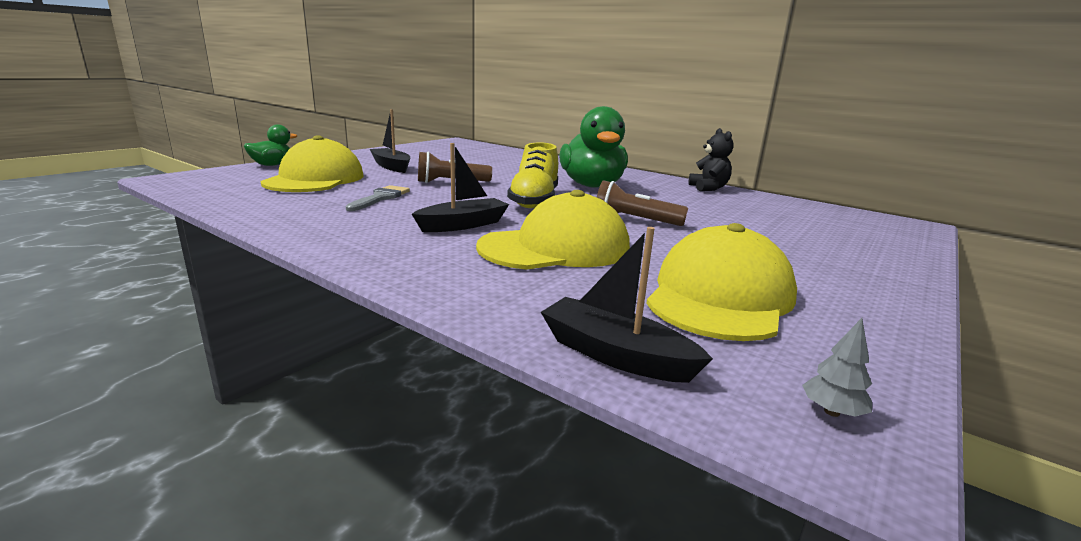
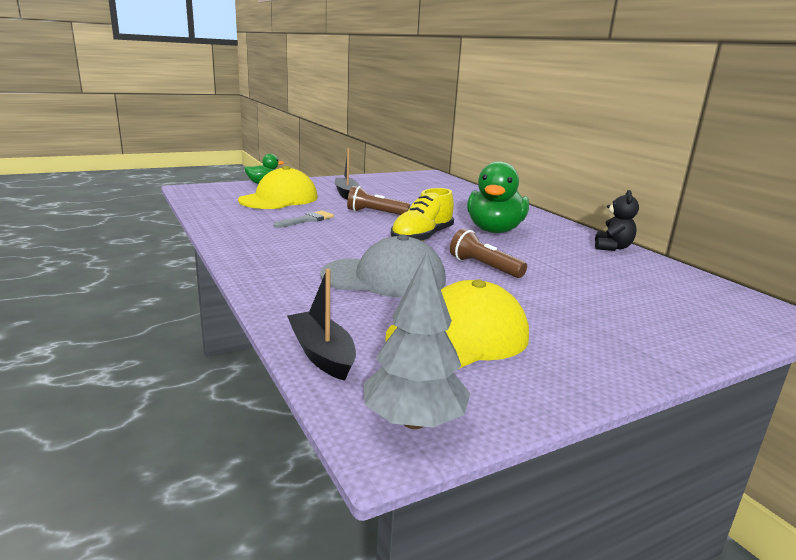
camera: 25 degrees right, 0 degrees up
(463, 225) = (339, 249): black boat -> none
(555, 248) = (384, 278): yellow cap -> grey cap
(831, 412) = (413, 421): grey tree -> grey tree, size x2.33

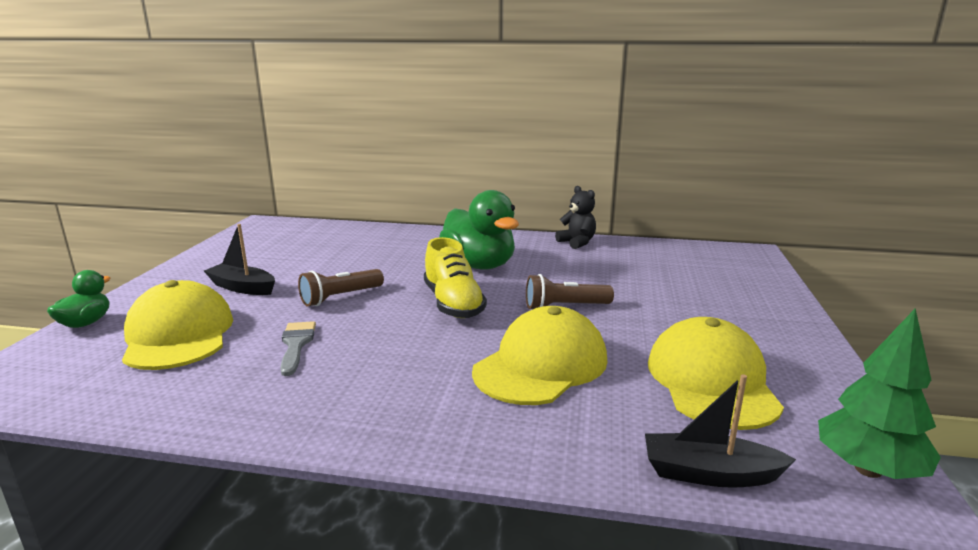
camera: 50 degrees left, 0 degrees up
(384, 278) = (541, 365): grey cap -> yellow cap
(413, 421) = (868, 469): grey tree -> green tree

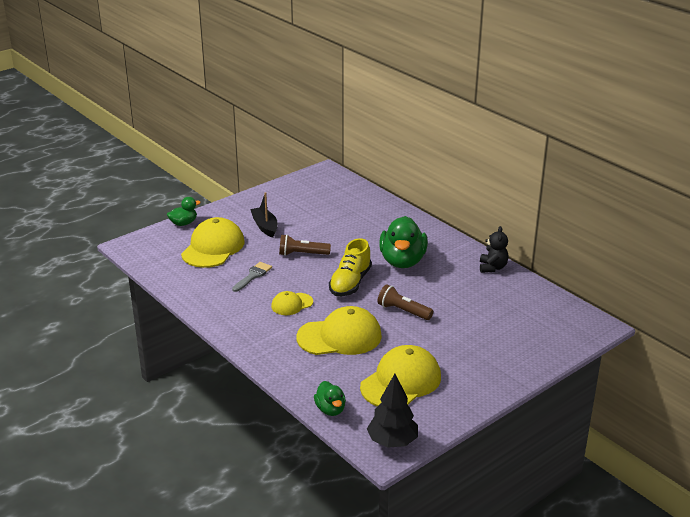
camera: 40 degrees right, 10 degrees up
(409, 355) = (292, 304): none -> yellow cap
(709, 473) = (330, 409): black boat -> green duck
(868, 469) = (392, 441): green tree -> black tree

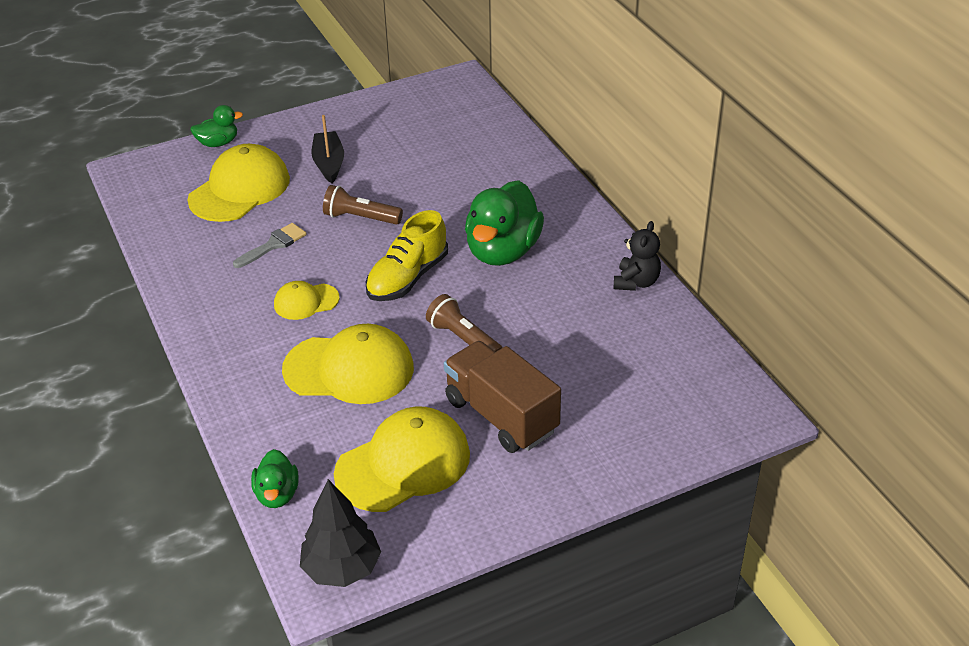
camera: 15 degrees right, 10 degrees up
(447, 348) = (501, 415): none -> brown truck

